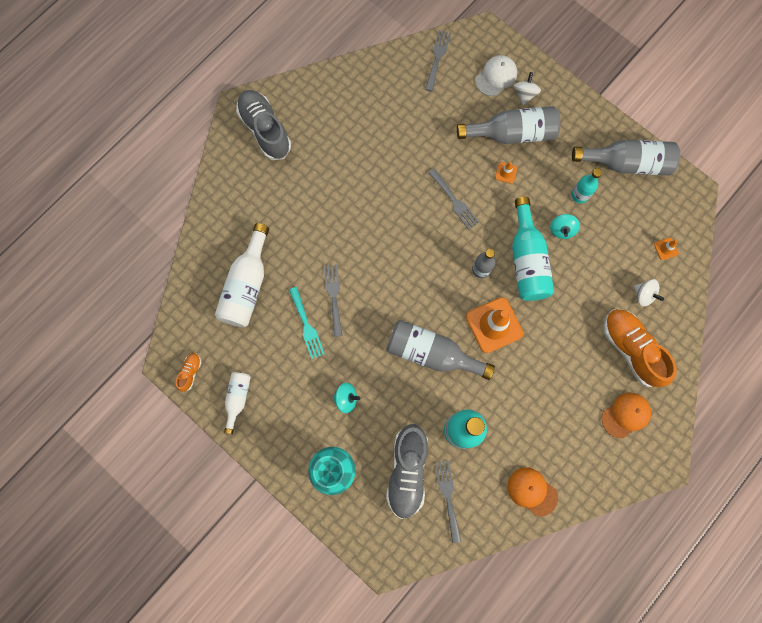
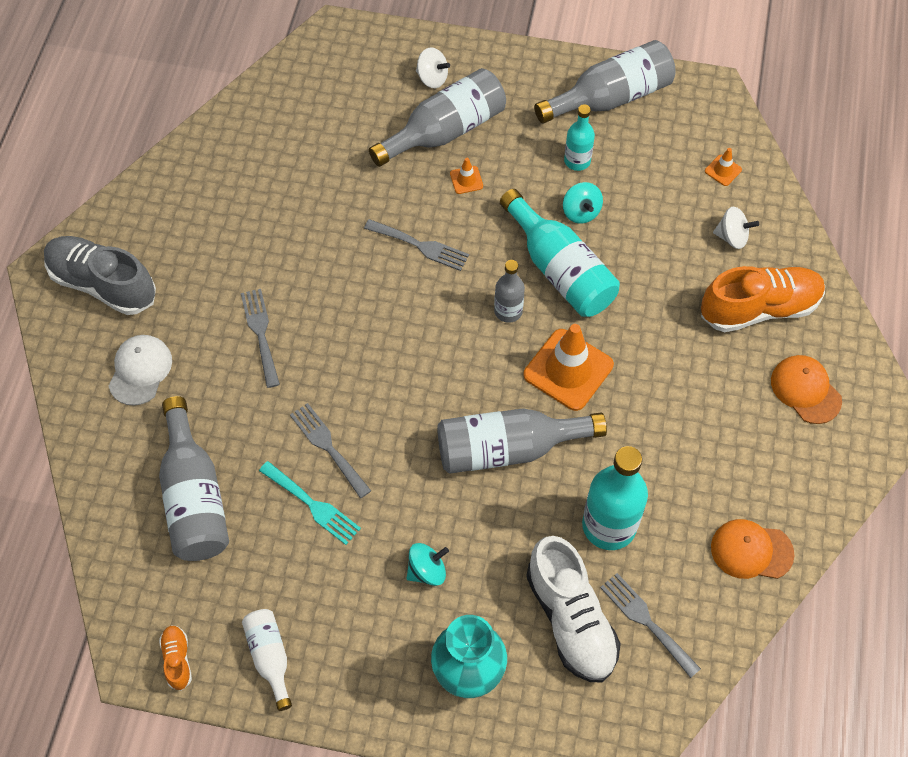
camera: 30 degrees left, 15 degrees down
(247, 285) = (194, 497): white bottle -> grey bottle
(407, 471) = (571, 619): grey shoe -> white shoe
(437, 57) = (291, 87): grey fork -> grey fork (260, 333)
(496, 76) = (382, 75): white cap -> white cap (140, 370)
(524, 94) = (432, 78): white spinning top -> white spinning top turned 135 degrees clockwise
(626, 415) = (805, 390): orange cap -> orange cap turned 60 degrees counterclockwise
(631, 349) = (759, 308): orange shoe -> orange shoe turned 135 degrees clockwise

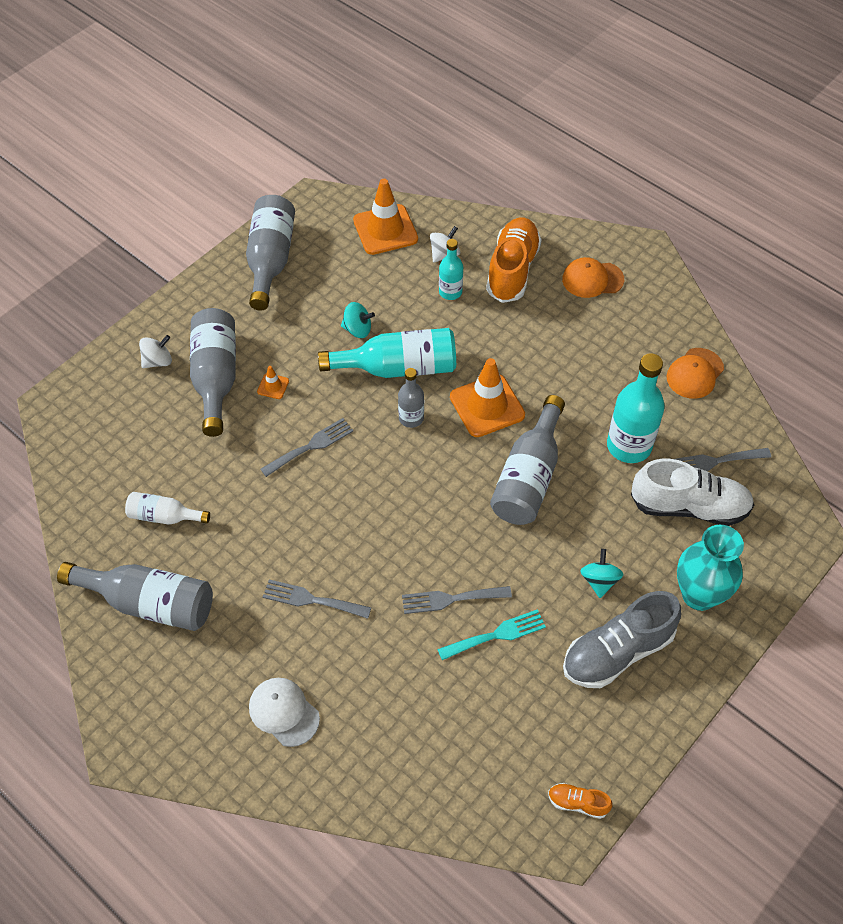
camera: 60 degrees left, 5 degrees down
(103, 284) = (172, 705): grey shoe -> grey shoe (617, 652)
(194, 497) = (435, 722): grey bottle -> grey bottle (149, 603)
(270, 657) = (612, 729): white bottle -> white bottle (164, 516)
(577, 161) = (310, 308): turquoise bottle -> turquoise bottle (450, 292)
(723, 170) = (385, 230): orange traffic cone -> orange traffic cone, size x2.26

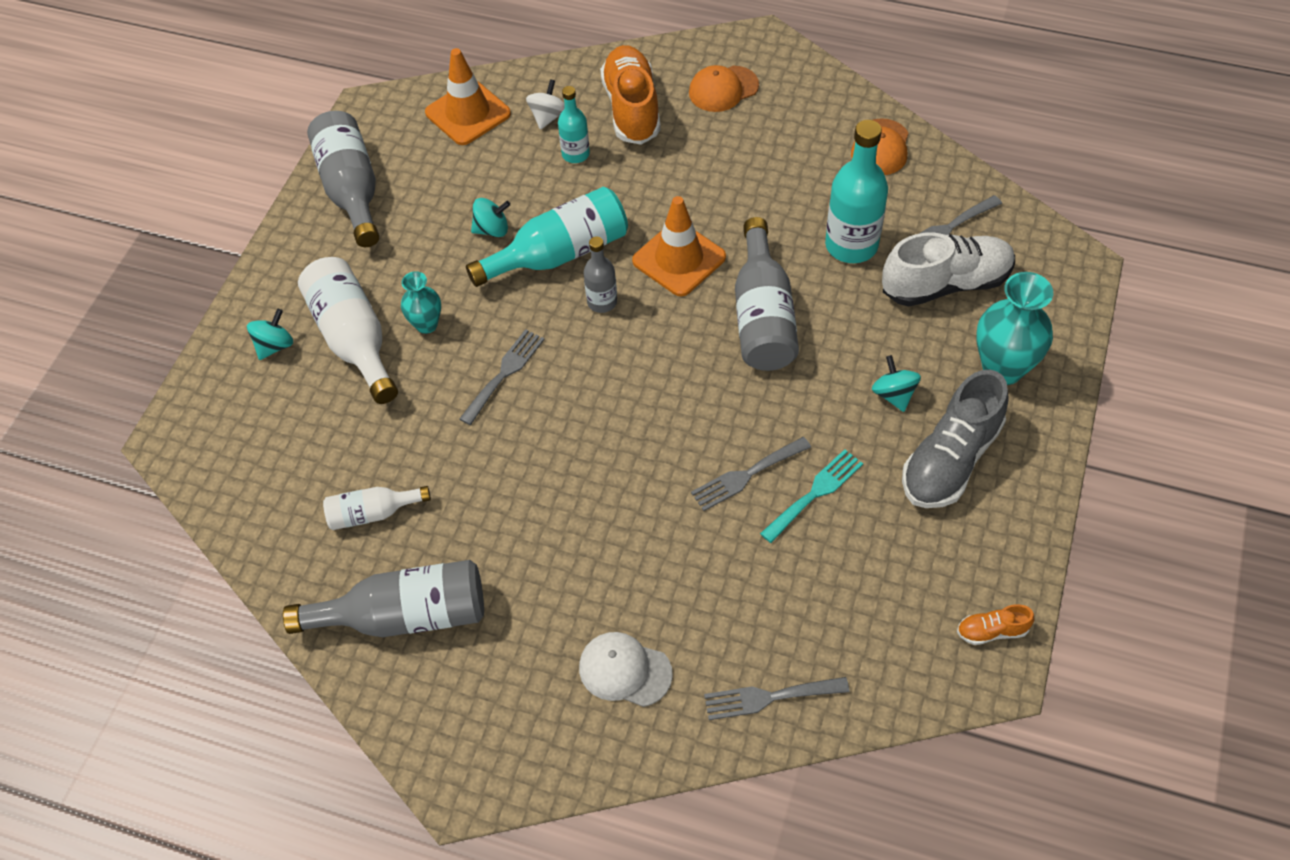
camera: 20 degrees left, 0 degrees up
(158, 361) = (275, 346): white spinning top -> turquoise spinning top
(216, 377) = (354, 339): grey bottle -> white bottle
(273, 386) = (426, 324): orange traffic cone -> turquoise vase
(311, 600) = (592, 537): grey fork -> grey fork (769, 697)

